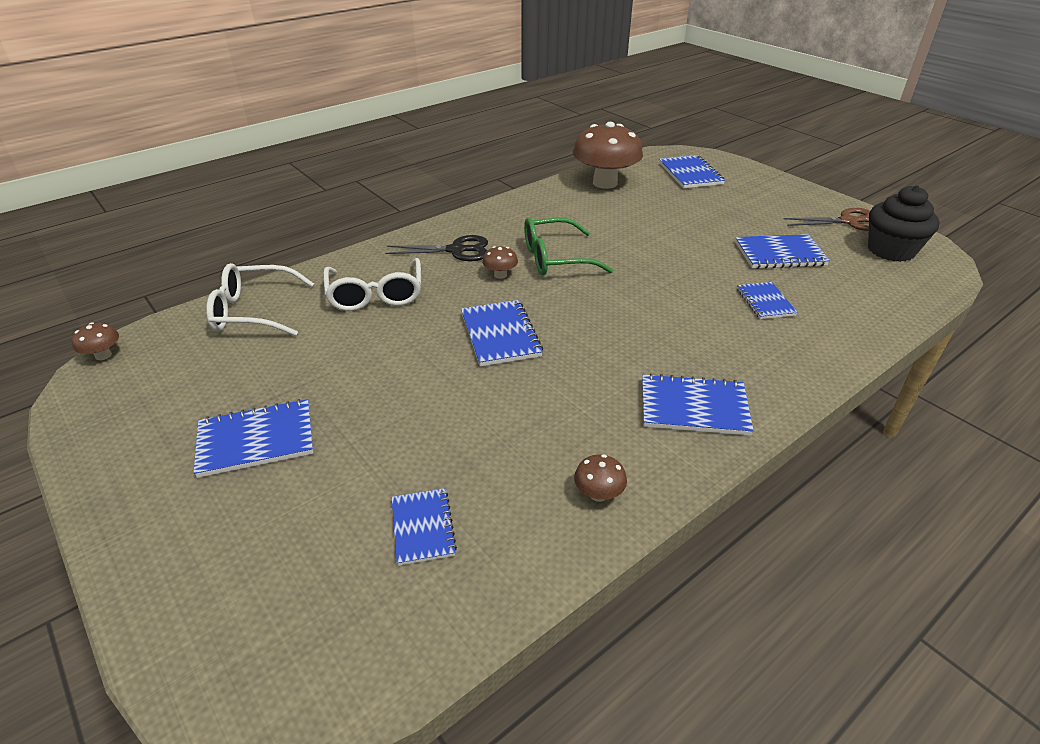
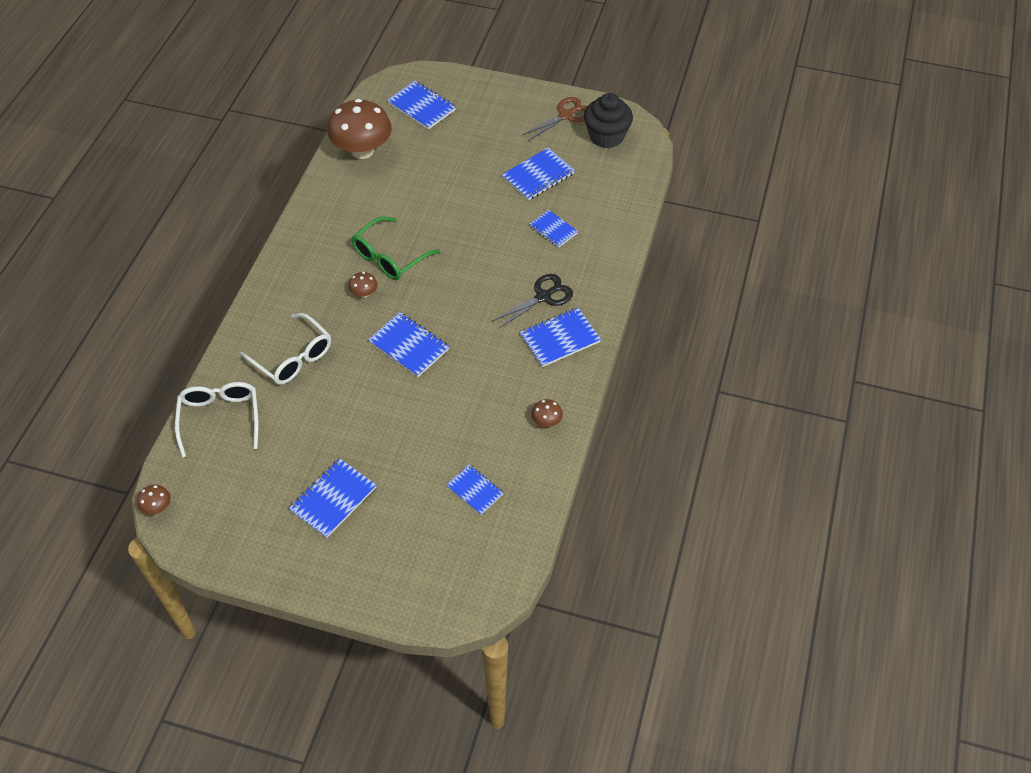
camera: 35 degrees left, 15 degrees up
(253, 311) = (220, 418): white glasses -> white glasses turned 120 degrees clockwise
(456, 250) = (310, 285): black scissors -> black scissors (543, 297)

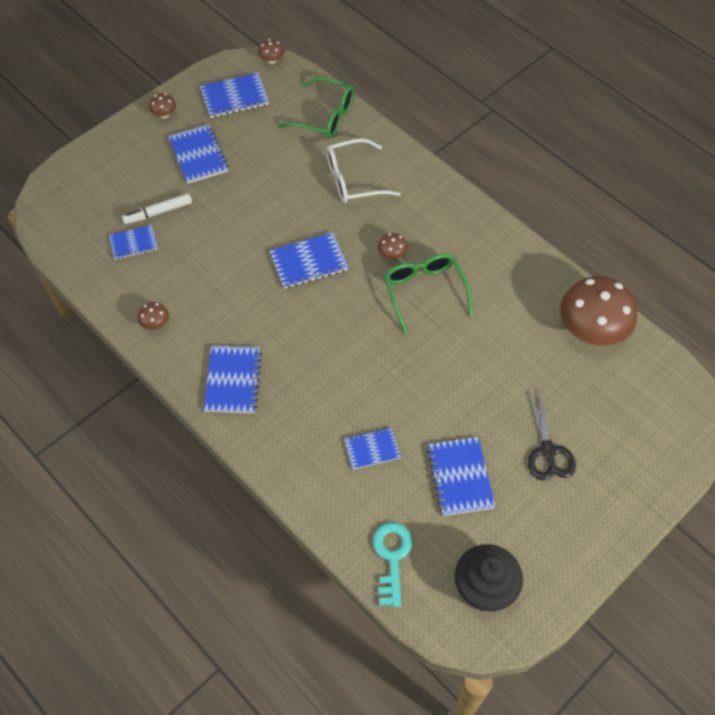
camera: 120 degrees right, 5 degrees up
(220, 418) = (325, 116): white glasses -> green glasses
(292, 565) = (164, 114): none -> brown mushroom
(421, 107) = (637, 416): blue notebook -> blue notebook (234, 97)
(426, 492) = (158, 212): none -> white marker
(543, 297) = (291, 393): black scissors -> black scissors (548, 451)
(566, 115) = (545, 562): brown scissors -> none
(624, 186) = (392, 558): none -> turquoise key

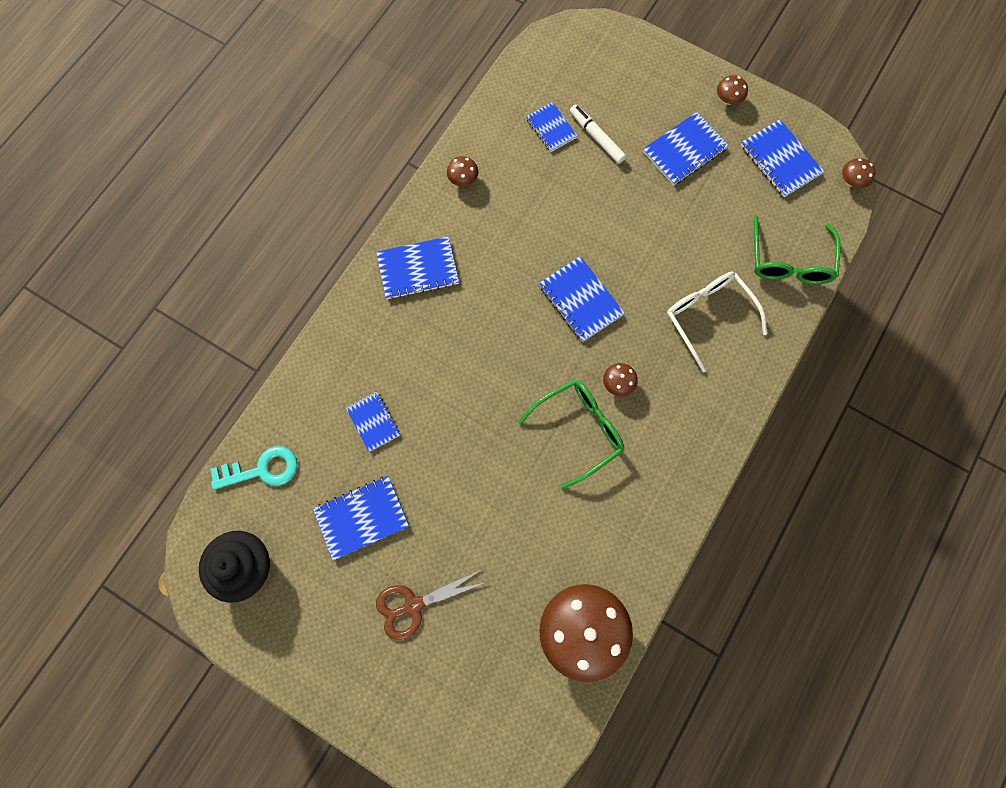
camera: 75 degrees right, 15 degrees up
(548, 451) = (413, 605): black scissors -> brown scissors

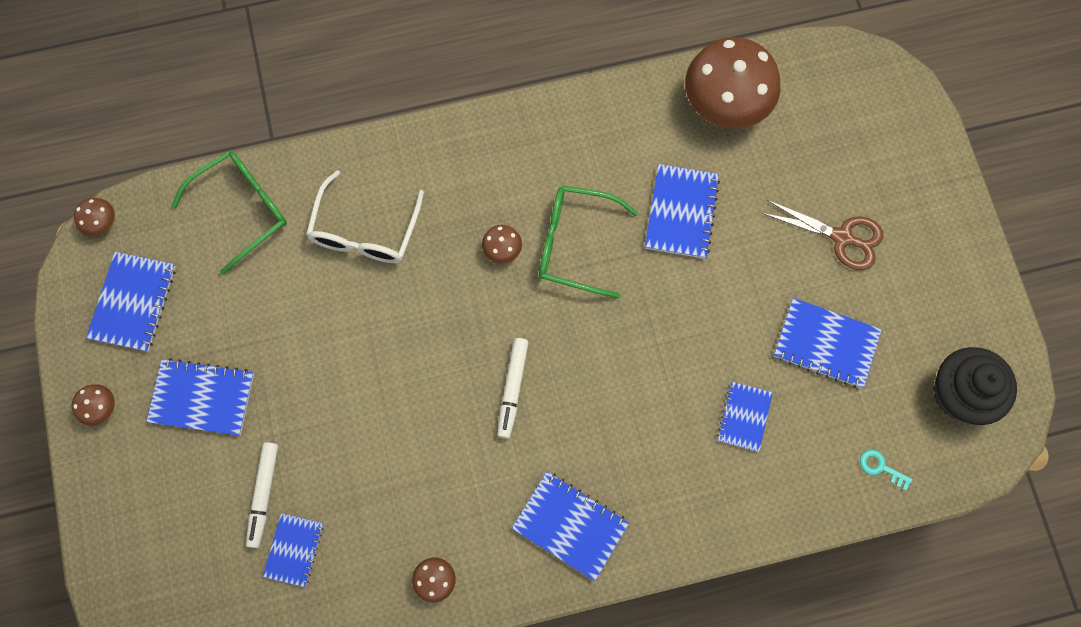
camera: 135 degrees left, 0 degrees up
(261, 469) = (881, 468): turquoise key -> turquoise key, size x0.53
(525, 310) = (512, 389): none -> white marker
(580, 300) = (455, 350): blue notebook -> blue notebook (681, 212)

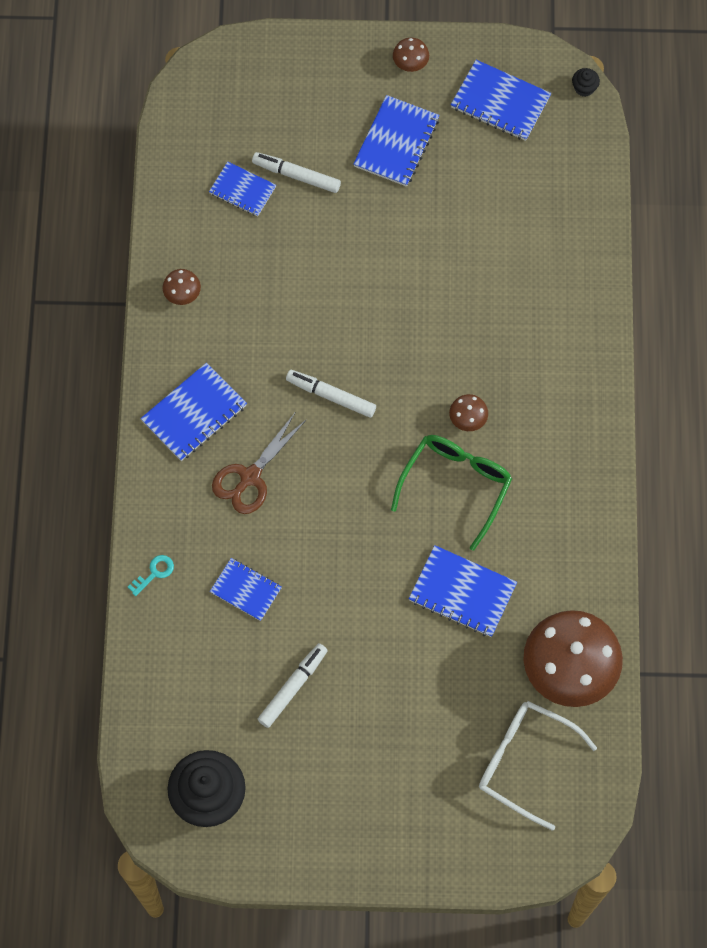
camera: 105 degrees right, 5 degrees down
(101, 223) = (584, 88): brown mushroom -> black cupcake
(243, 209) = (568, 205): green glasses -> none
(365, 231) = (518, 304): white glasses -> white glasses (524, 762)
(826, 344) = (293, 687): blue notebook -> white marker
(842, 237) = (395, 739): brown scissors -> brown scissors (250, 477)
(881, 468) = (162, 698): turquoise key -> turquoise key (154, 573)

